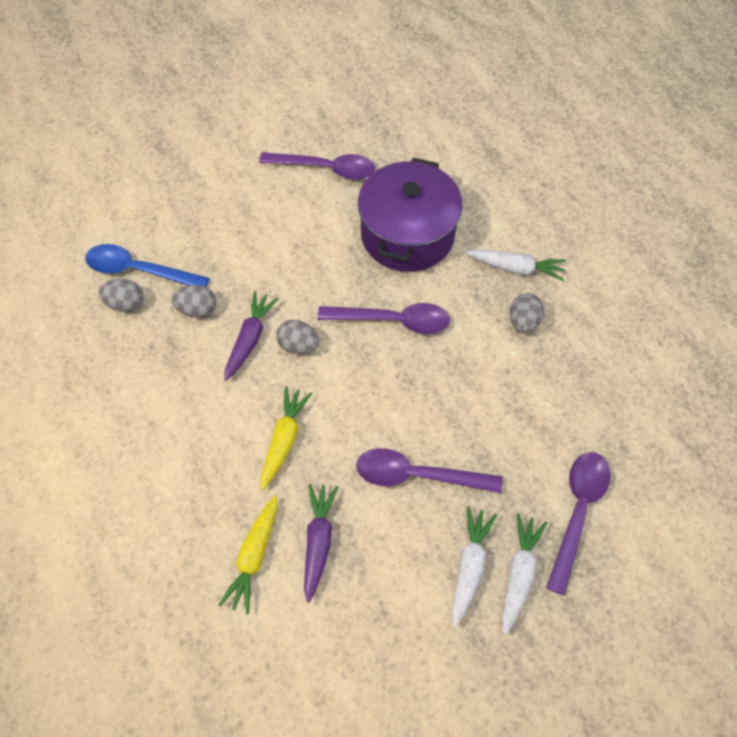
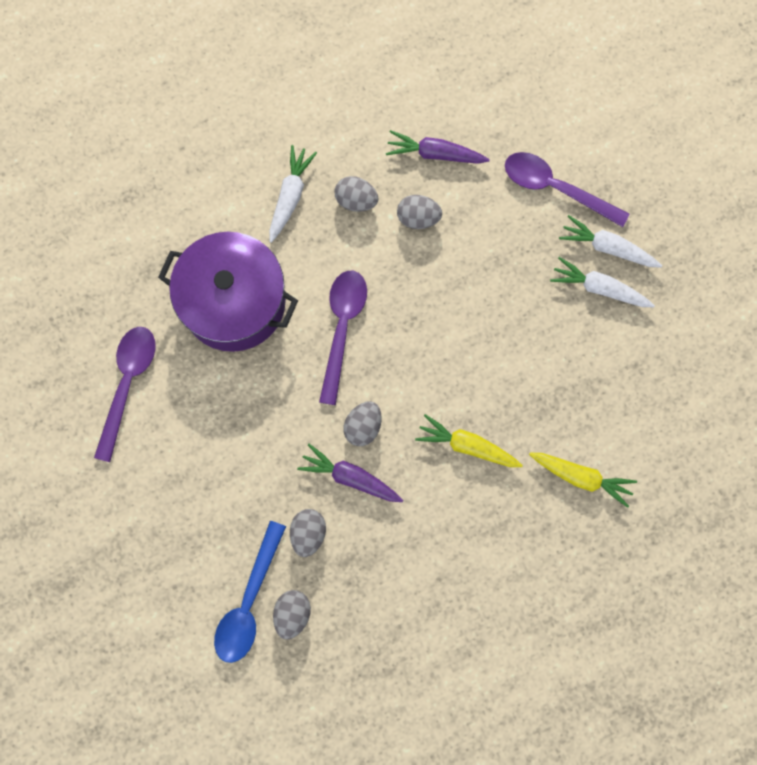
camera: 85 degrees left, 15 degrees up
(318, 541) = (570, 418): purple carrot -> purple carrot (435, 154)
(418, 475) = (512, 322): purple spoon -> none
(516, 377) = (418, 218): none -> grey egg

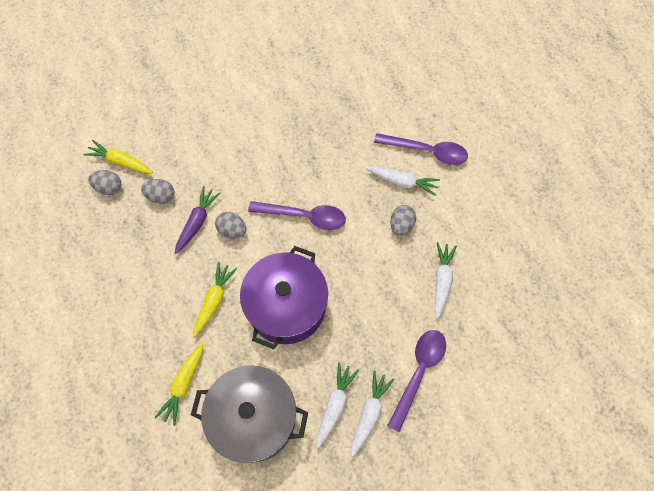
camera: 90 degrees right, 10 degrees down
(127, 385) = (268, 90): purple spoon -> purple spoon (426, 151)
(234, 302) = (324, 148): purple pot -> purple pot (286, 306)
(249, 601) = (120, 162): blue spoon -> yellow carrot
(418, 218) = (389, 268): grey egg -> none
(435, 154) = (442, 281): purple carrot -> white carrot
(620, 386) = (253, 418): none -> grey pot

